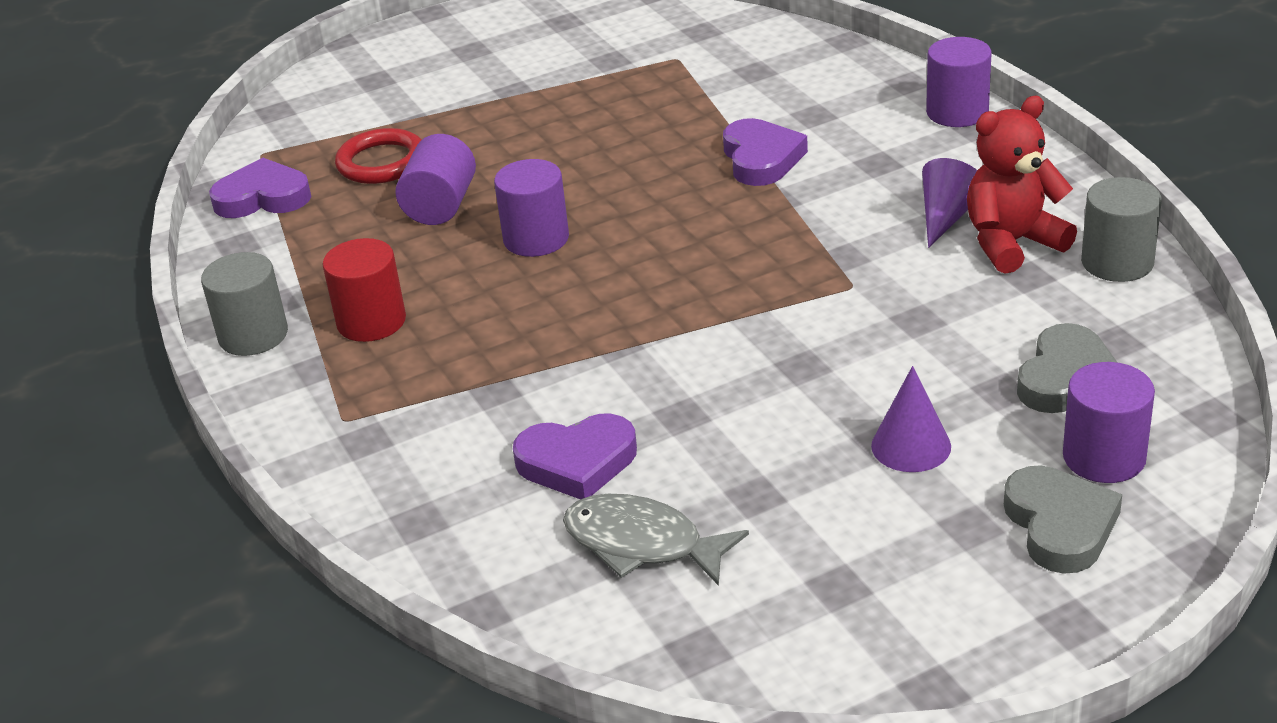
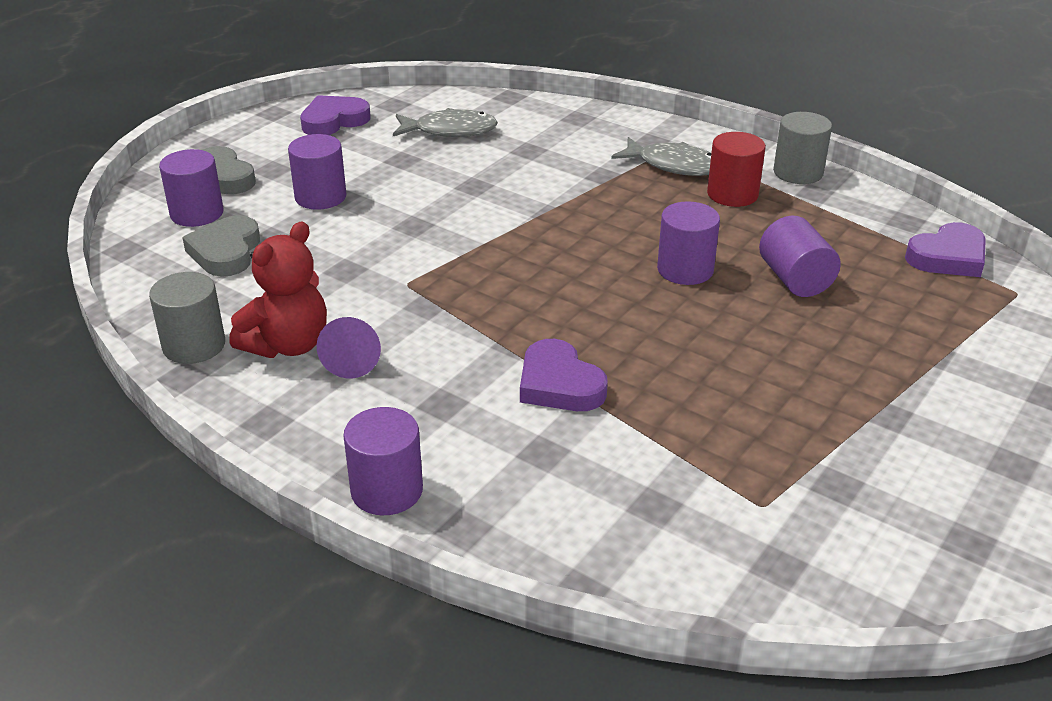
camera: 150 degrees right, 0 degrees up
(381, 162) = (900, 307): red ring -> none
(387, 385) = (674, 165): none -> grey fish
(577, 462) = (517, 154): purple heart -> purple heart (334, 121)
(911, 446) = (320, 197): purple cone -> purple cylinder

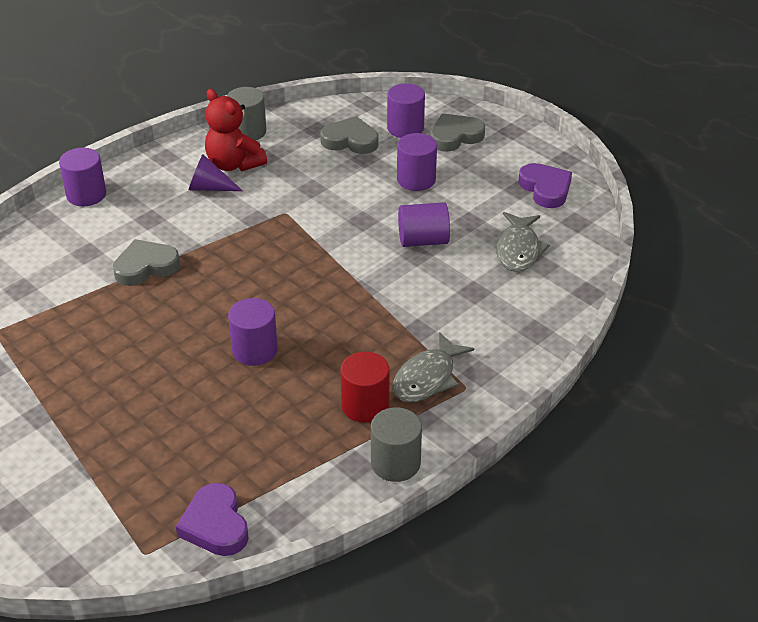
camera: 100 degrees right, 5 degrees up
(559, 384) = (146, 267): purple heart -> grey heart
(795, 280) = (218, 410): purple cylinder -> purple cylinder (423, 240)

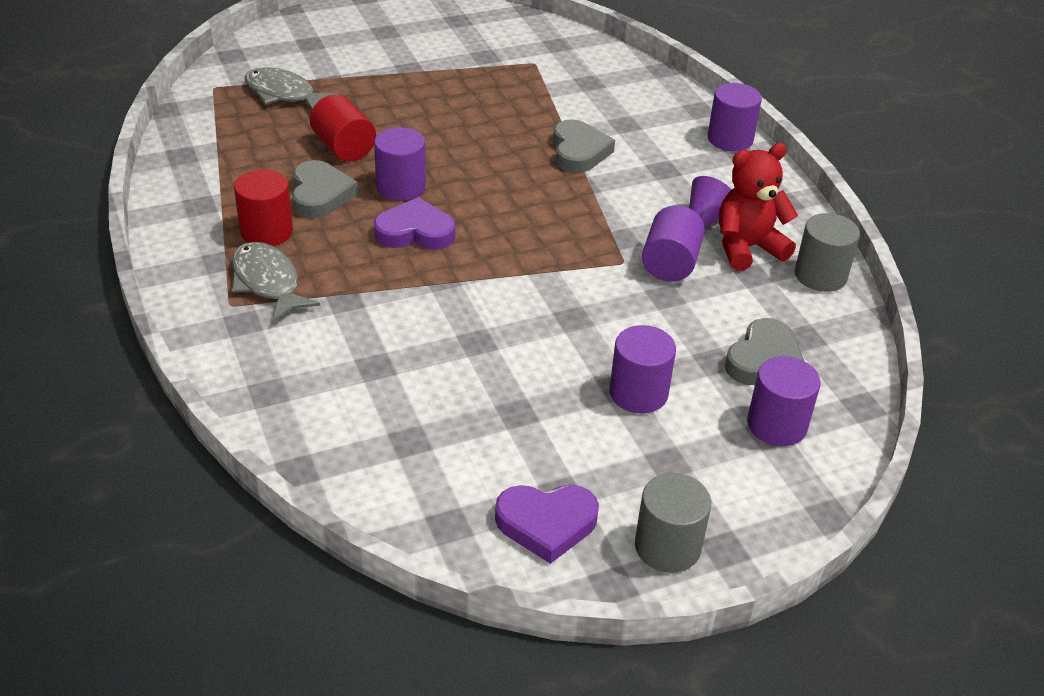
camera: 110 degrees right, 0 degrees up
(212, 407) = (344, 148): none -> red cylinder
(215, 525) = (208, 122): purple heart -> purple heart (415, 232)
(395, 463) = (178, 228): grey cylinder -> grey cylinder (667, 546)
(423, 240) = (501, 356): purple cylinder -> purple cylinder (670, 264)
(455, 136) = (733, 472): grey heart -> grey heart (320, 195)
(518, 250) = (426, 437): grey fish -> grey fish (284, 94)

